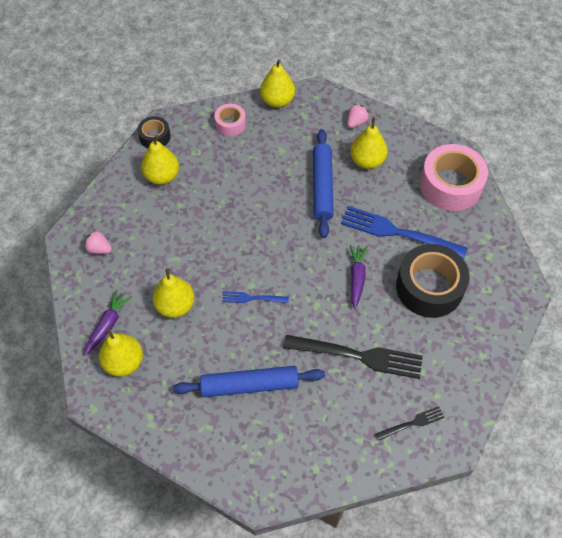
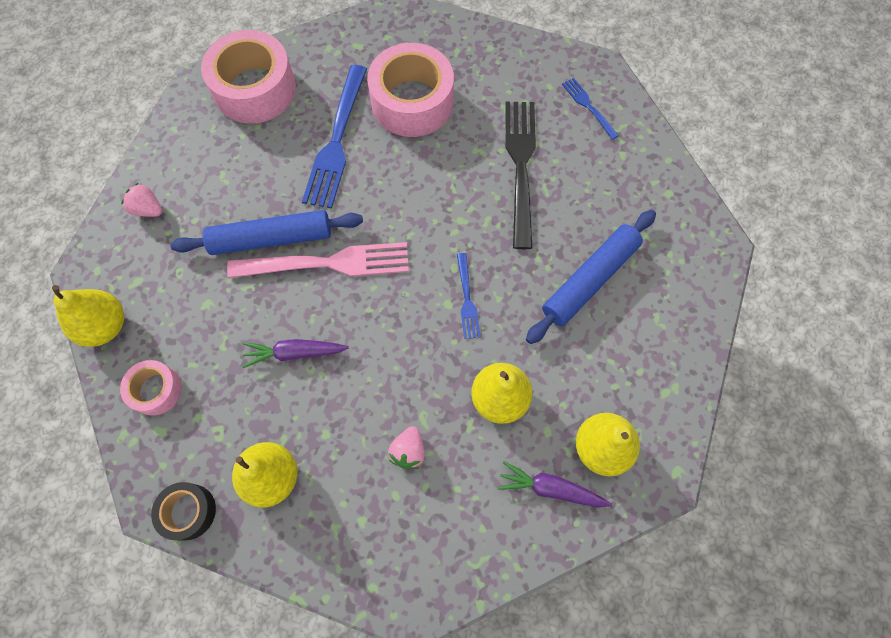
camera: 100 degrees left, 10 degrees up
(99, 249) = (425, 543): pink strawberry -> pink strawberry (408, 451)
(250, 385) = (590, 279): blue rolling pin -> blue rolling pin turned 60 degrees clockwise
(297, 217) = (327, 263): none -> pink fork
(357, 277) = (412, 180): purple carrot -> purple carrot (294, 353)
(367, 161) = (220, 188): yellow pear -> none
(412, 423) = (588, 106): black fork -> blue fork
(429, 287) = (412, 102): black tape -> pink tape

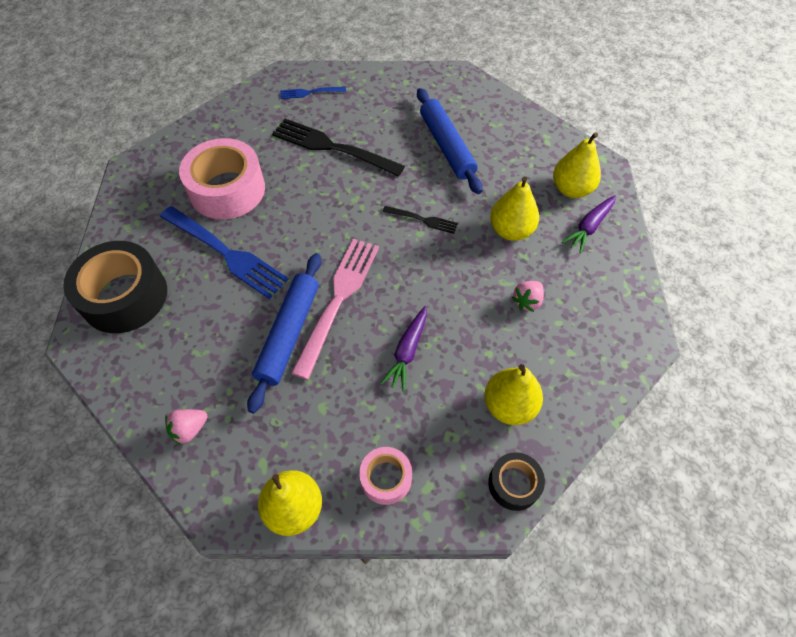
camera: 65 degrees left, 10 degrees down
(255, 89) = (124, 296): pink tape -> black tape
(408, 451) = (527, 301): pink strawberry -> pink strawberry turned 90 degrees clockwise
(467, 299) = (422, 220): blue fork -> black fork

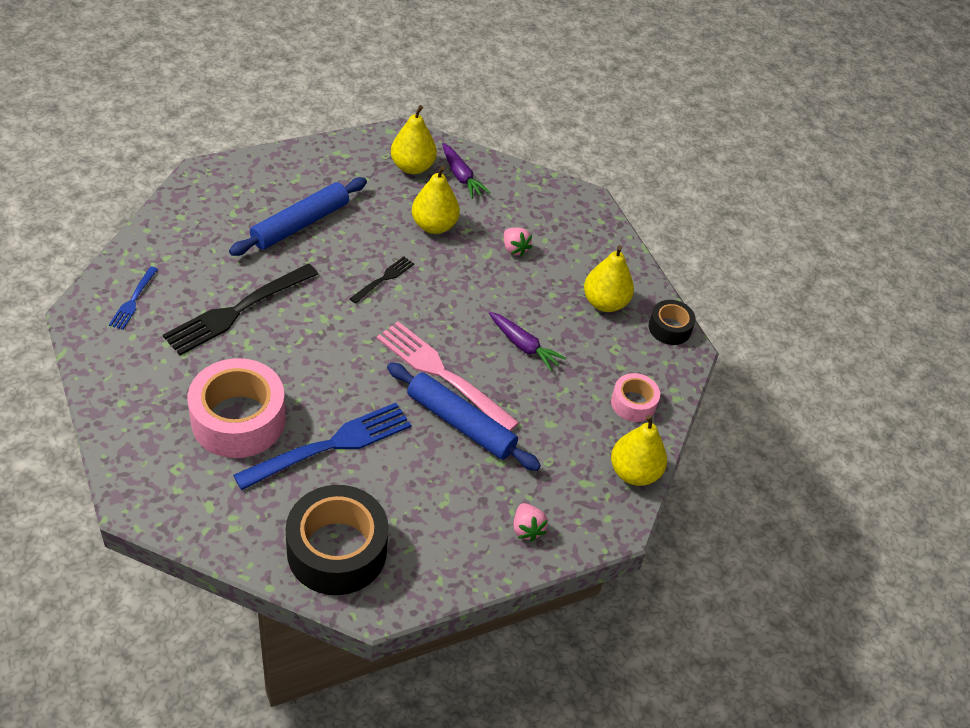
camera: 75 degrees left, 10 degrees down
(446, 146) = (300, 224): blue rolling pin -> blue rolling pin turned 45 degrees counterclockwise

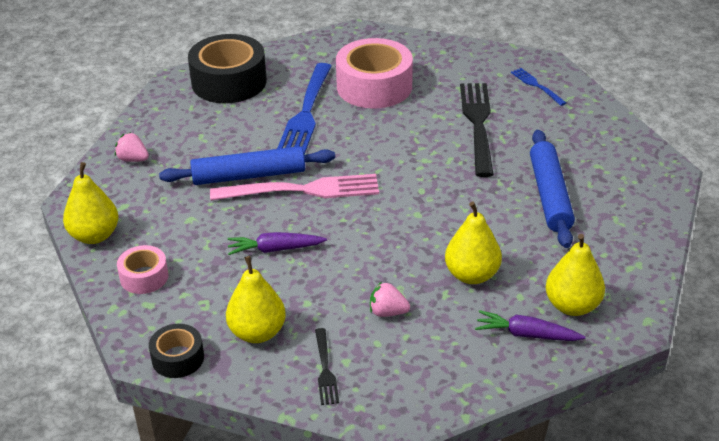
camera: 140 degrees right, 10 degrees down
(384, 279) = (435, 210): black fork -> black fork (325, 369)

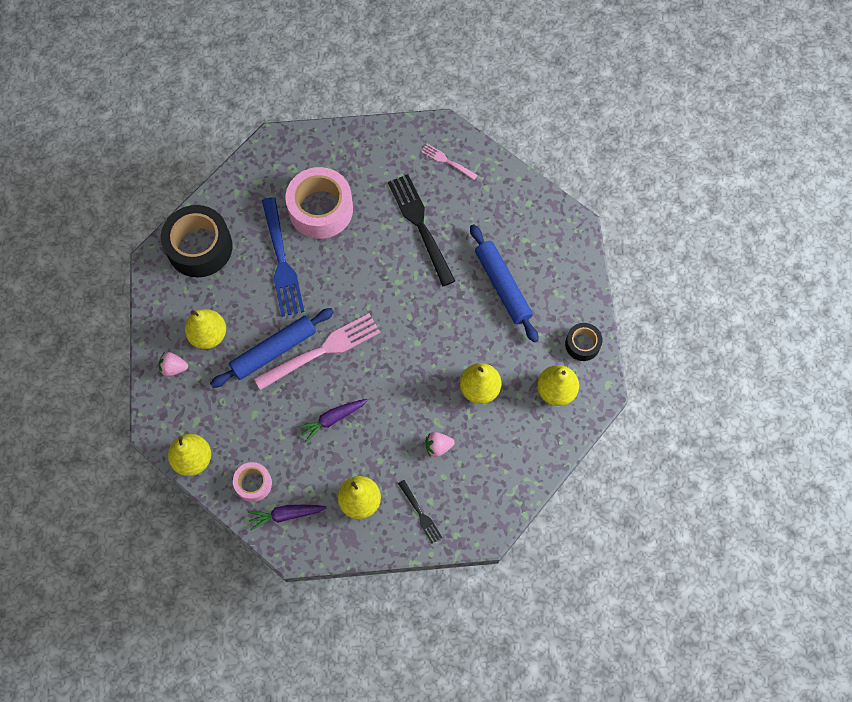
camera: 25 degrees left, 30 degrees up
(178, 358) = (318, 545): black tape -> black tape (582, 344)
(188, 145) = (208, 335): none -> yellow pear
(526, 334) = (536, 429): purple carrot -> purple carrot (286, 515)
(536, 86) = (447, 161): blue fork -> pink fork

